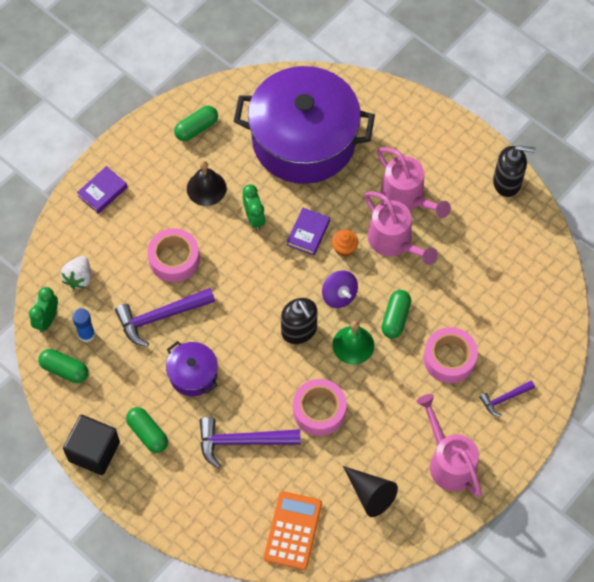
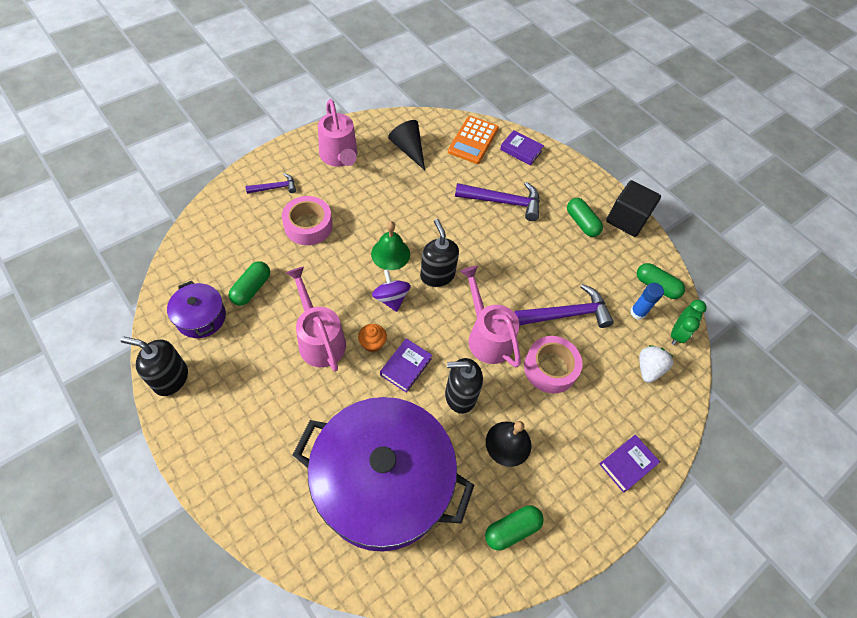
camera: 175 degrees left, 5 degrees down
(193, 374) = (539, 259): purple pot -> purple pot (201, 317)
(229, 529) = (521, 150): none -> purple book
(254, 218) = (460, 395): green clock -> black soap dispenser
(319, 410) = (434, 210): pink tape -> none
(395, 318) = (344, 268): green capsule -> green capsule (251, 289)
(407, 198) = (288, 383): pink watering can -> pink watering can (486, 336)

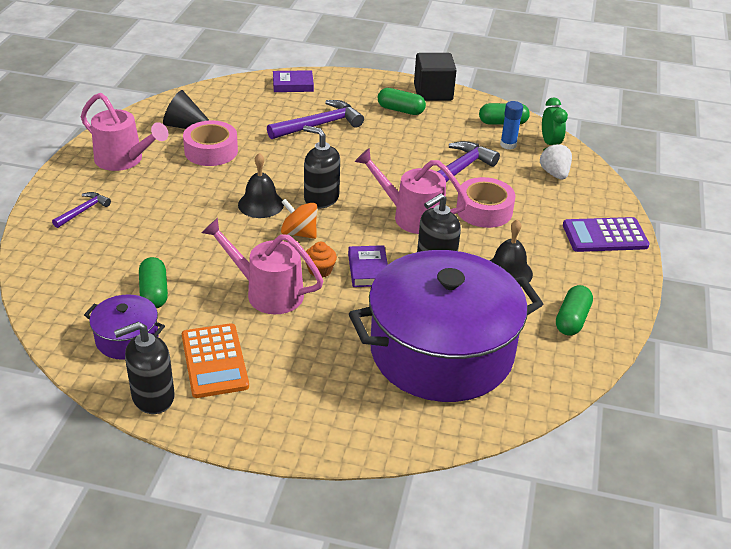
camera: 35 degrees left, 20 degrees down
(308, 226) = (155, 222): pink tape -> pink tape (211, 151)
(390, 254) = (261, 204): green bell -> black bell
(391, 298) = (299, 233): purple spinning top -> orange spinning top
(473, 140) = (241, 95): orange calculator -> orange calculator (214, 361)
(627, 464) = (605, 236): purple book -> purple calculator

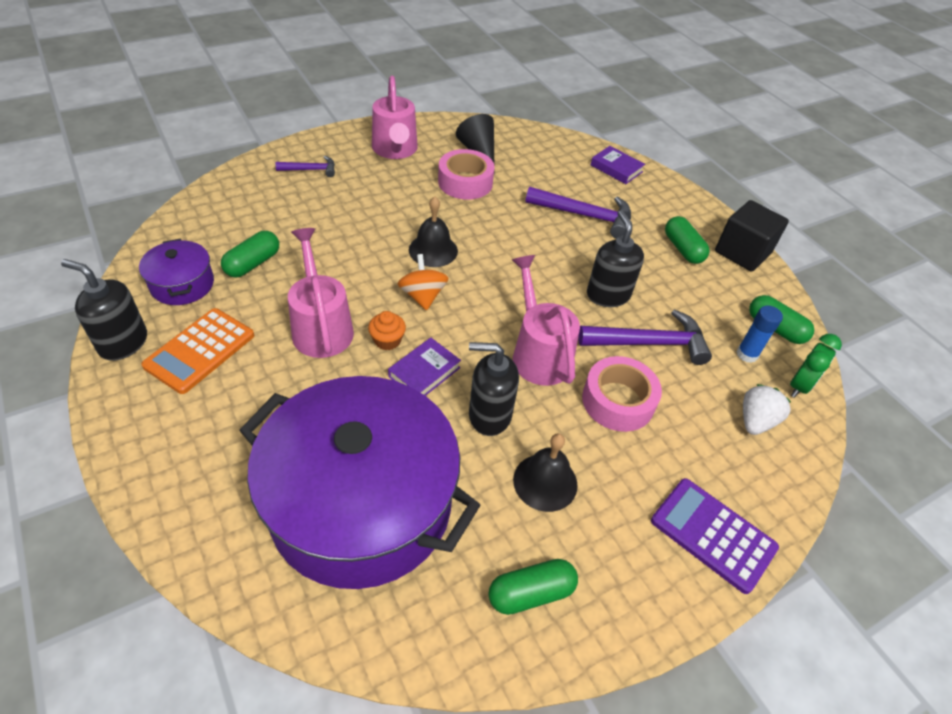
camera: 45 degrees right, 10 degrees up
(321, 198) = (487, 279): black soap dispenser -> black soap dispenser (608, 295)

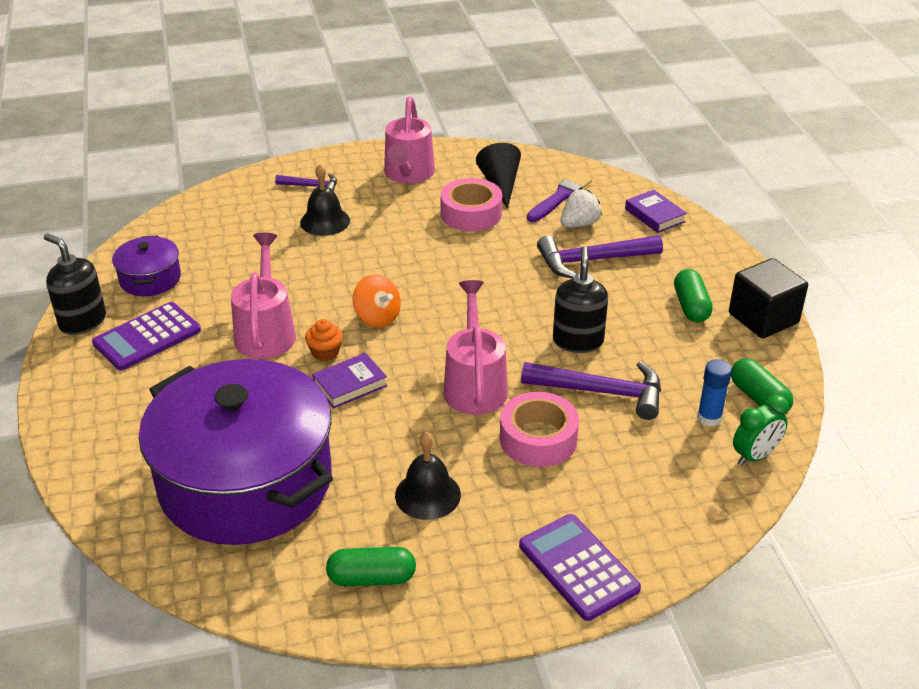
camera: 20 degrees right, 10 degrees down
(200, 350) = (147, 337): orange calculator -> purple calculator
(253, 263) = (222, 268): green capsule -> none
(422, 296) = (377, 317): orange spinning top -> orange spinning top turned 135 degrees clockwise
(433, 250) = (406, 276): black bell -> black bell (325, 221)
(489, 415) = (398, 430): black soap dispenser -> none
(533, 160) = (560, 197): none -> purple brush
(585, 216) = (592, 261): purple hammer -> purple hammer turned 135 degrees clockwise
(755, 421) = (683, 480): white strawberry -> white strawberry (579, 224)

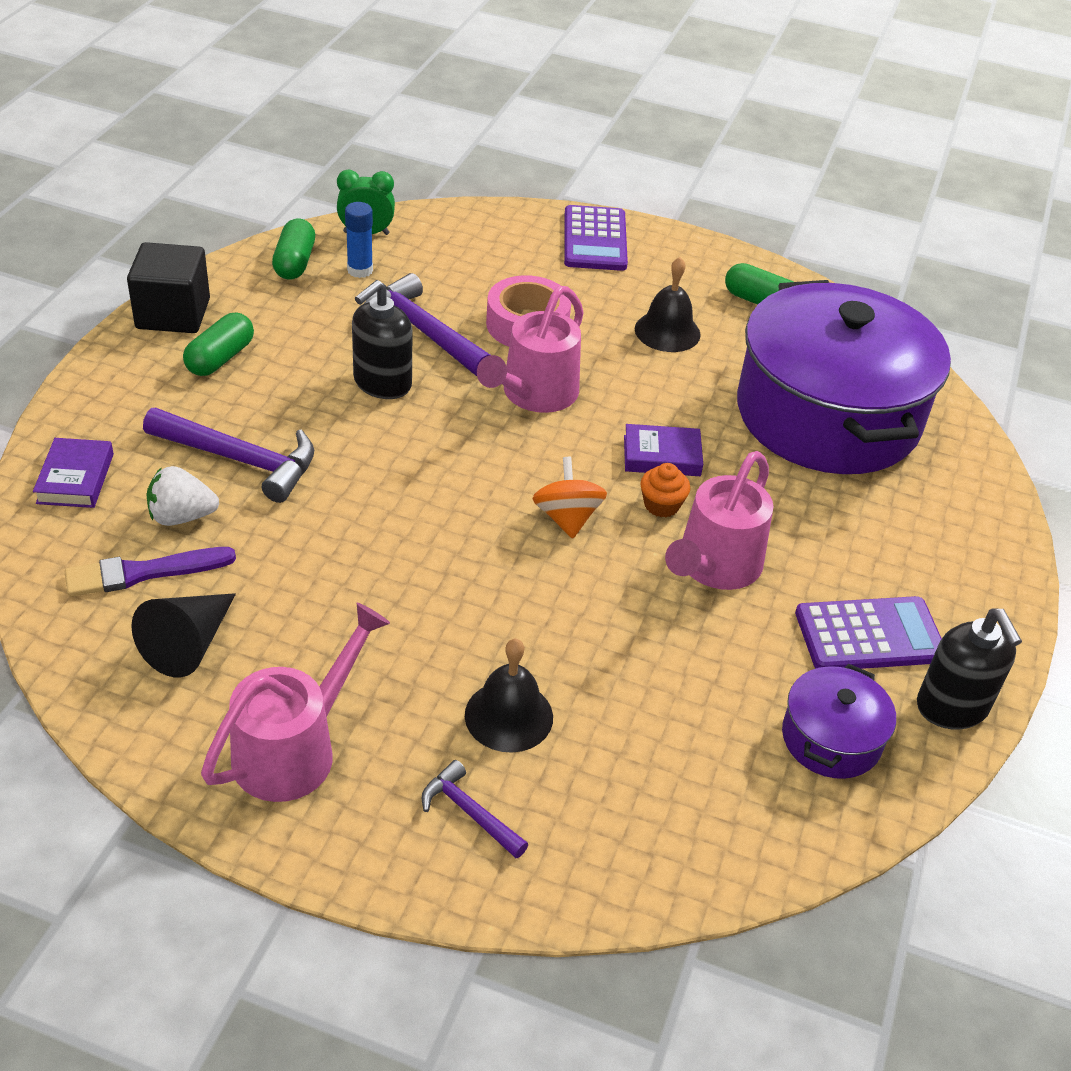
camera: 150 degrees left, 5 degrees up
(471, 214) = (293, 612): pink tape -> none

